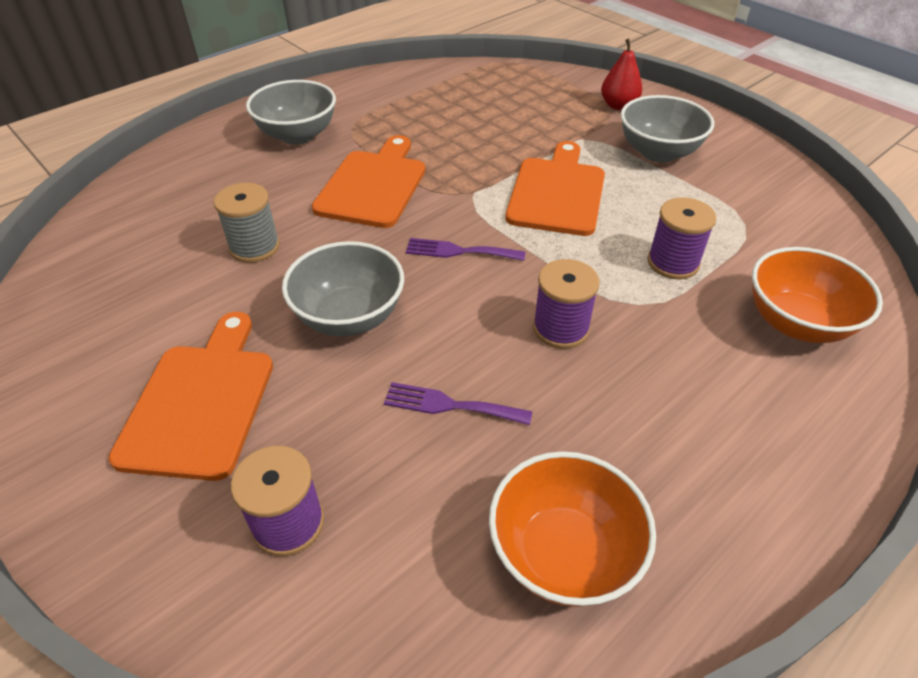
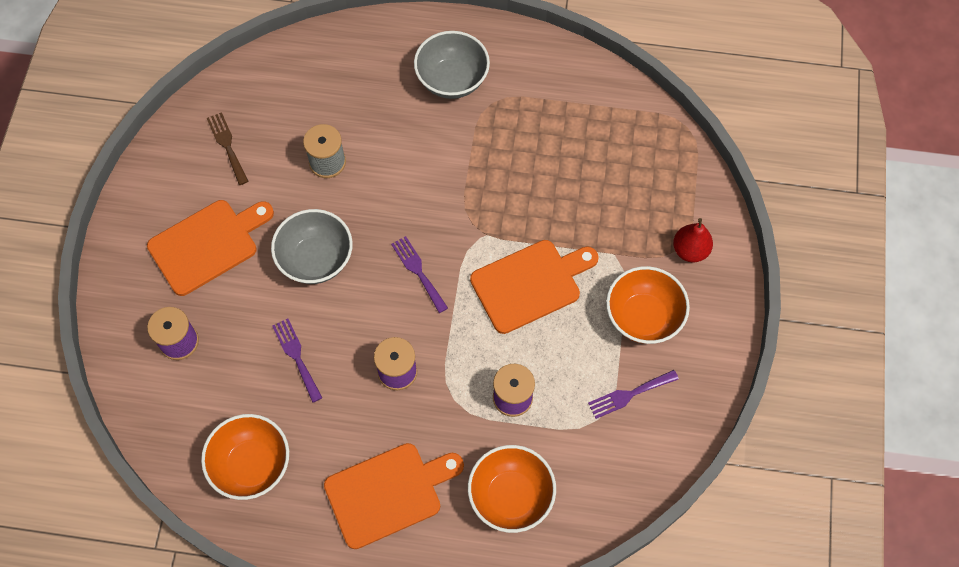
camera: 50 degrees right, 20 degrees up
(115, 309) = (227, 145): none -> brown fork
(373, 185) = (439, 172): orange cutting board -> orange cutting board (388, 493)
(658, 152) = (643, 317): grey bowl -> orange bowl
(733, 194) = (629, 394): none -> purple fork

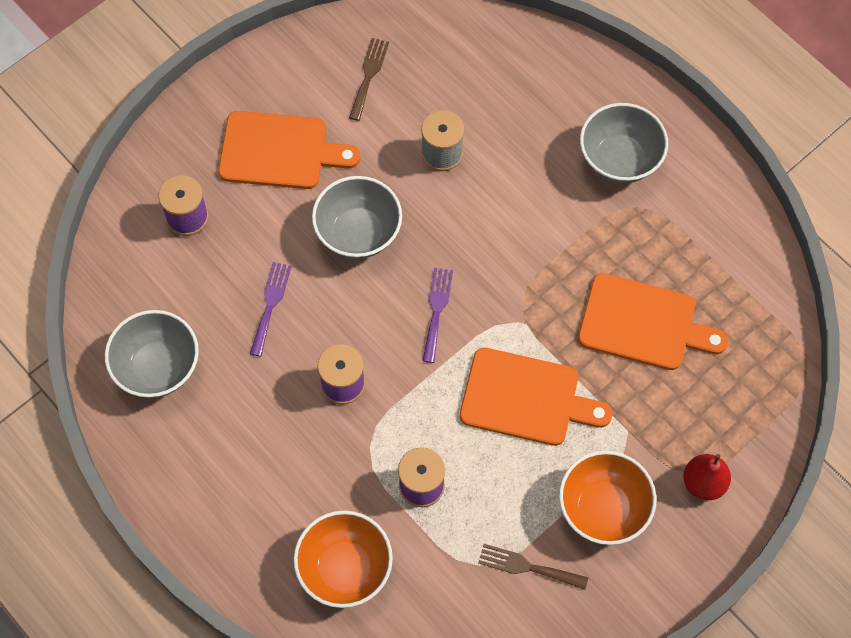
camera: 40 degrees right, 0 degrees up
(252, 465) = (157, 367): orange bowl -> grey bowl
(388, 493) = (246, 480): orange cutting board -> orange cutting board (643, 323)
(629, 394) = (527, 567): purple fork -> brown fork

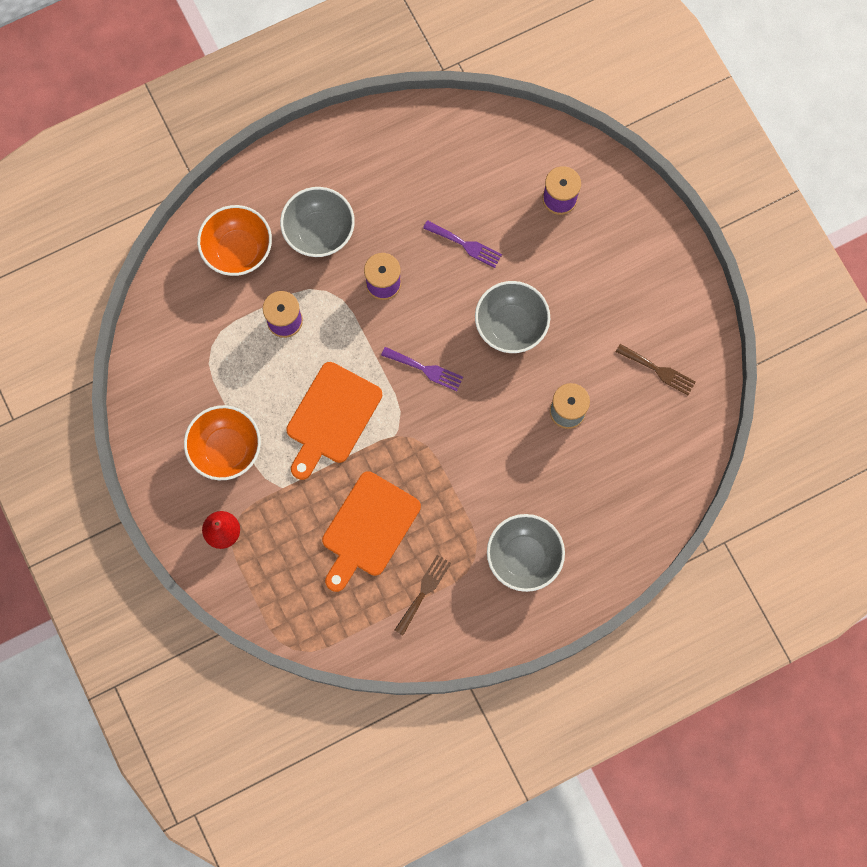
camera: 105 degrees right, 10 degrees up
(157, 367) = (435, 152): grey bowl -> grey bowl (319, 232)
(279, 151) = (602, 281): orange cutting board -> none
(527, 567) = (199, 380): brown fork -> brown fork (424, 591)

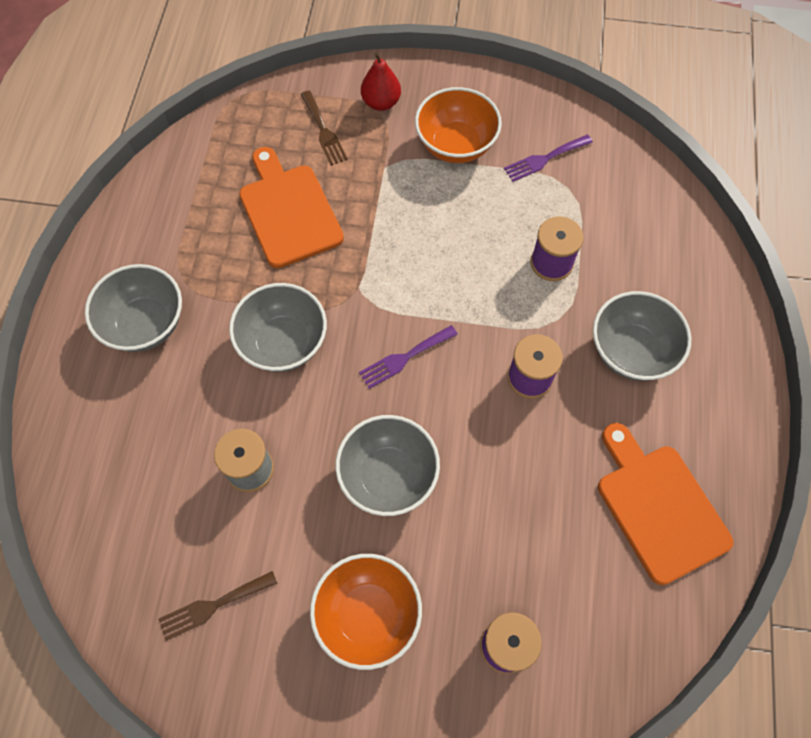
camera: 125 degrees right, 10 degrees down
(238, 251) = (658, 265): orange bowl -> orange bowl (368, 615)
(331, 417) = (420, 244): orange cutting board -> orange cutting board (658, 507)
(424, 591) = (193, 220): brown fork -> brown fork (324, 131)
(465, 245) = (518, 492): purple fork -> purple fork (544, 159)
(471, 454) = (283, 343): none -> grey bowl

